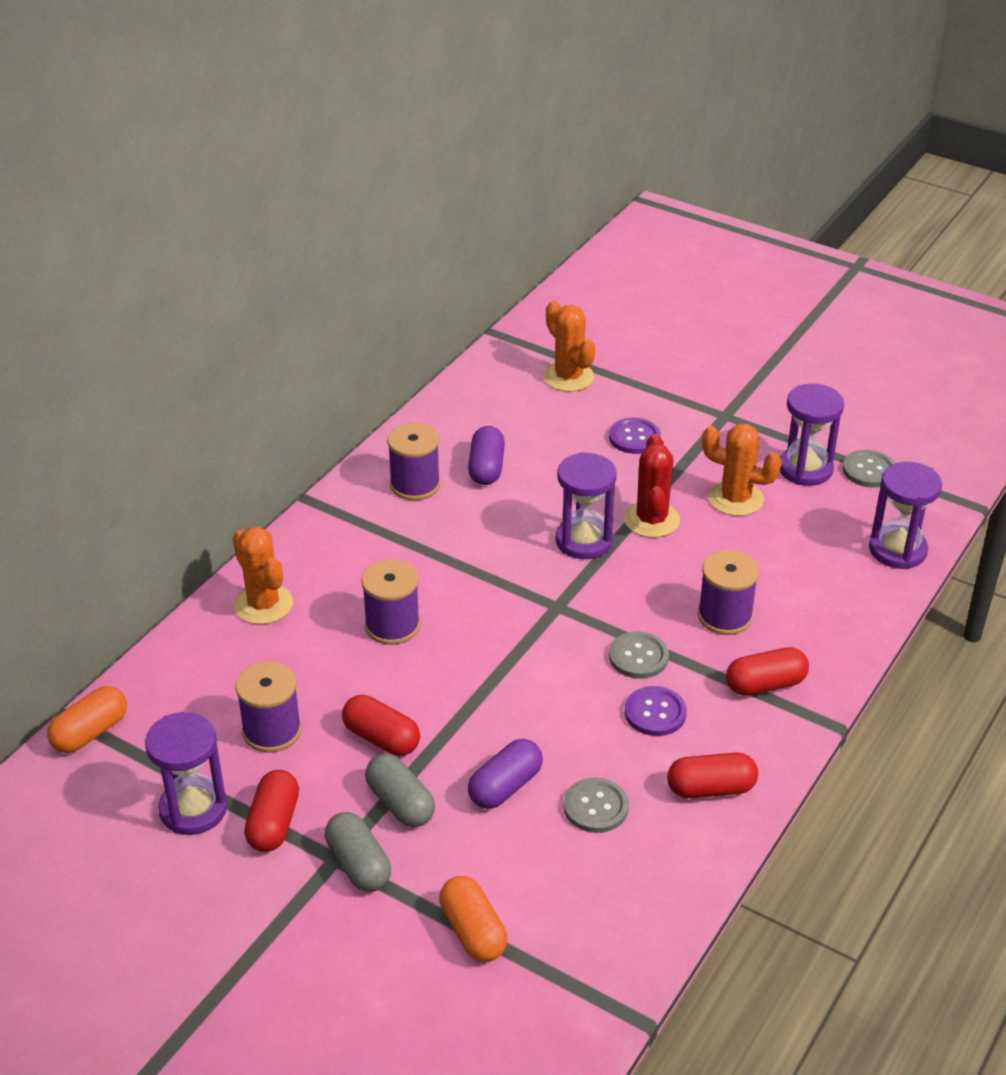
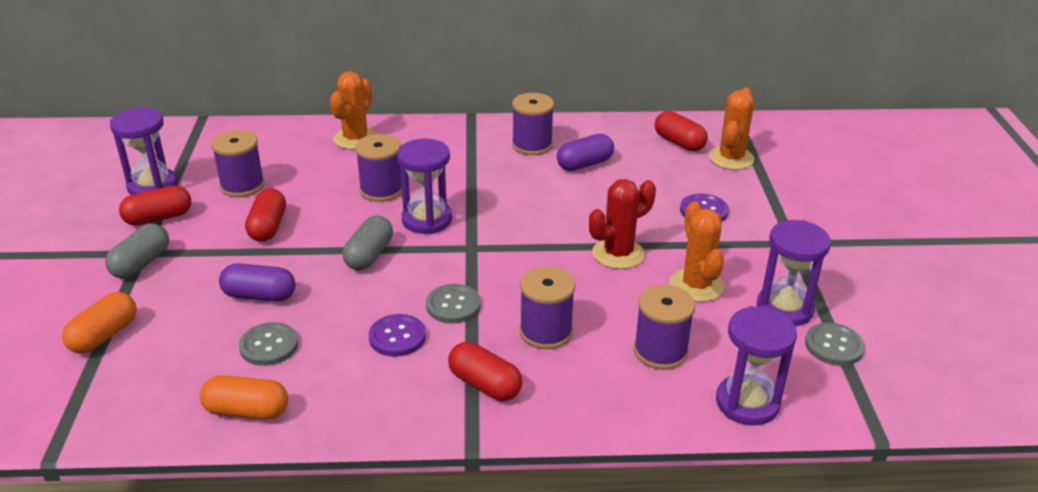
camera: 55 degrees right, 5 degrees down
(90, 732) = (193, 130): orange capsule -> orange capsule (247, 411)
(400, 803) = (210, 258): grey capsule -> grey capsule (369, 255)
(584, 541) = (556, 232): purple hourglass -> purple hourglass (427, 220)
(711, 788) = (334, 398): red capsule -> red capsule (679, 142)
(803, 563) = (660, 351): none -> purple spool

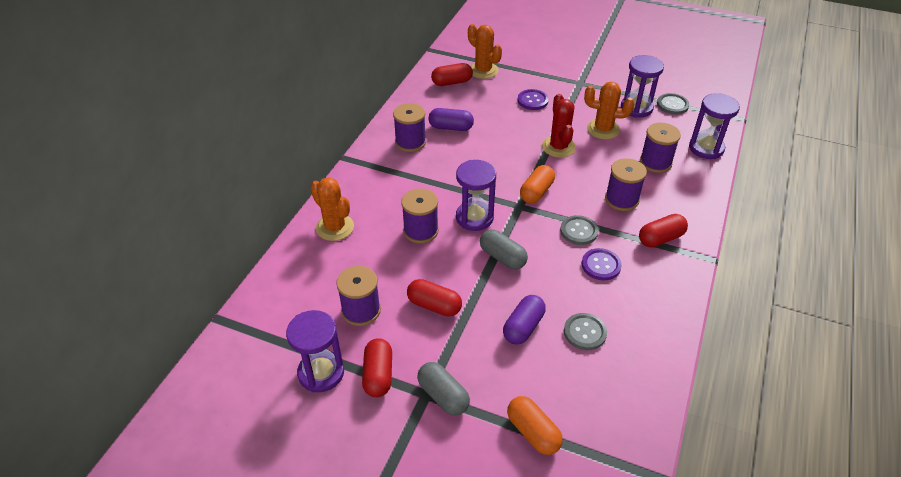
camera: 65 degrees left, 10 degrees up
(247, 411) = (650, 357): orange capsule -> orange capsule (536, 192)
(584, 164) = (451, 127): purple capsule -> purple capsule turned 75 degrees counterclockwise

